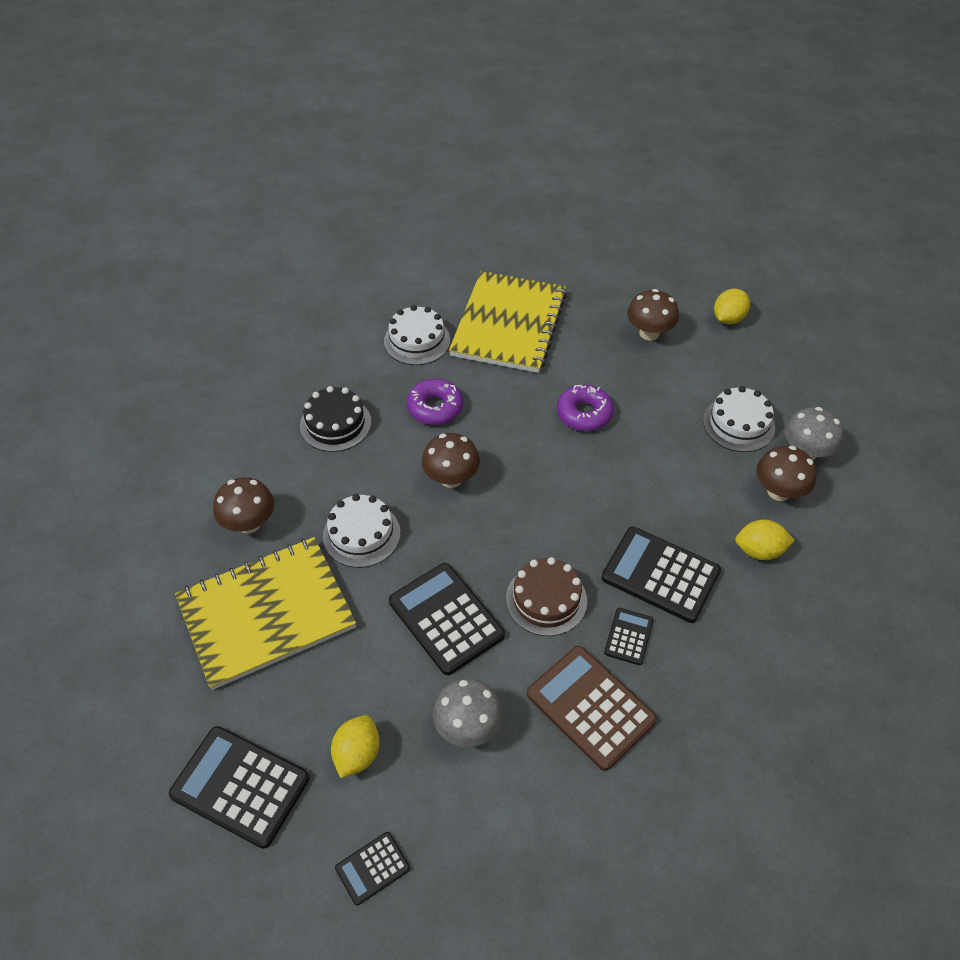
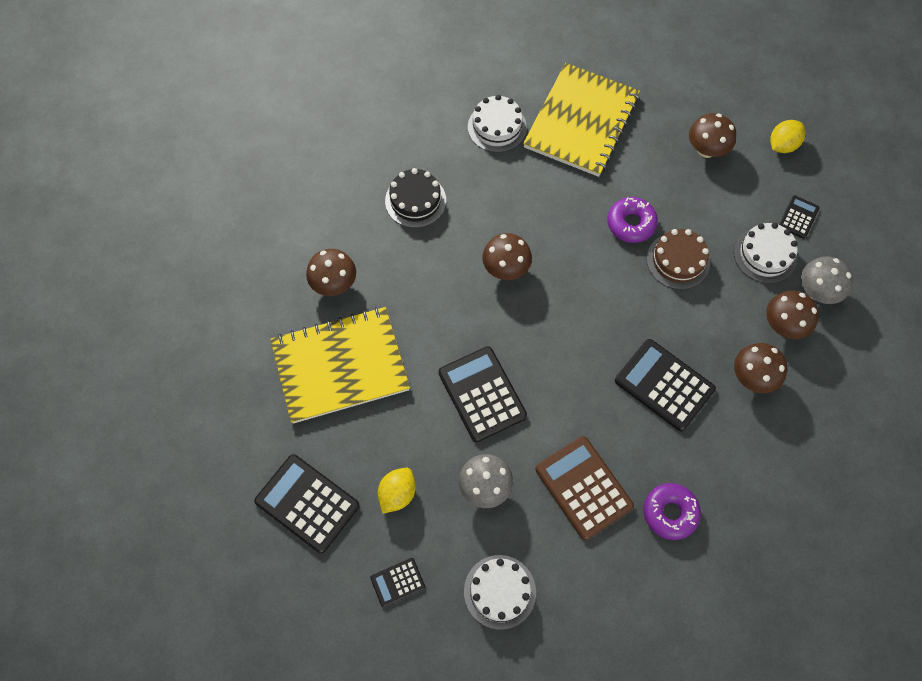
camera: 10 degrees right, 15 degrees up
(361, 534) = (424, 308): white cake -> white cake (500, 591)
(435, 408) = (502, 198): purple donut -> purple donut (670, 513)
(546, 599) = (565, 391): brown cake -> brown cake (678, 261)
(628, 636) = (626, 434): black calculator -> black calculator (798, 217)
(759, 551) = (752, 377): yellow lemon -> brown mushroom

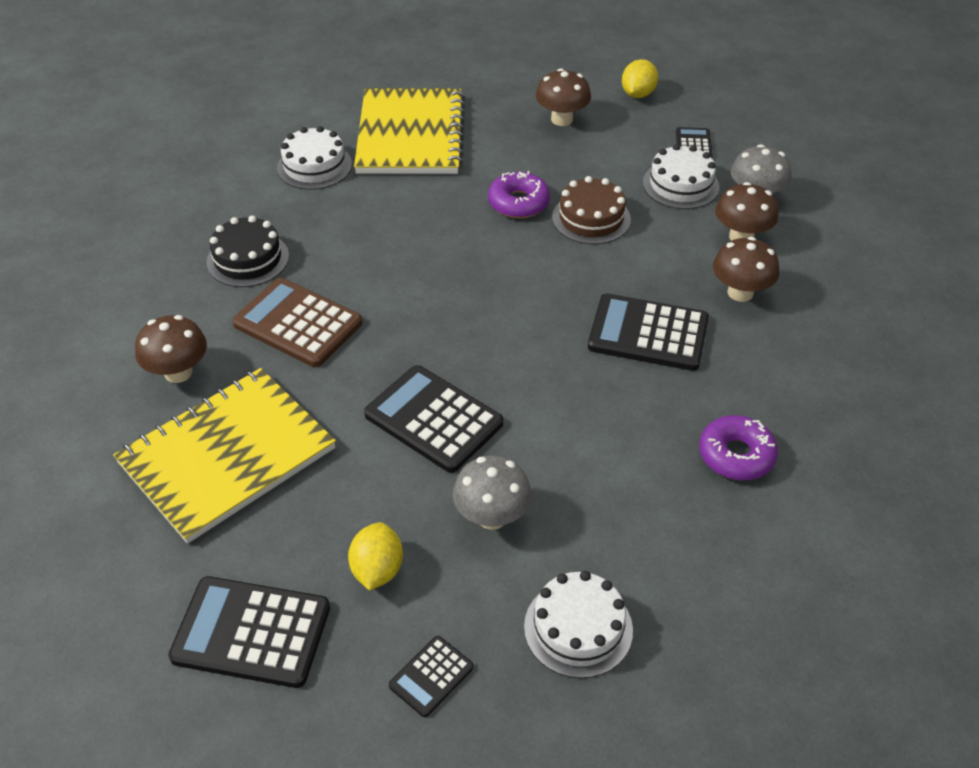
camera: 25 degrees left, 20 degrees down
(506, 268) = (395, 287): brown mushroom -> none
(583, 487) = (617, 469): brown calculator -> brown calculator (298, 323)

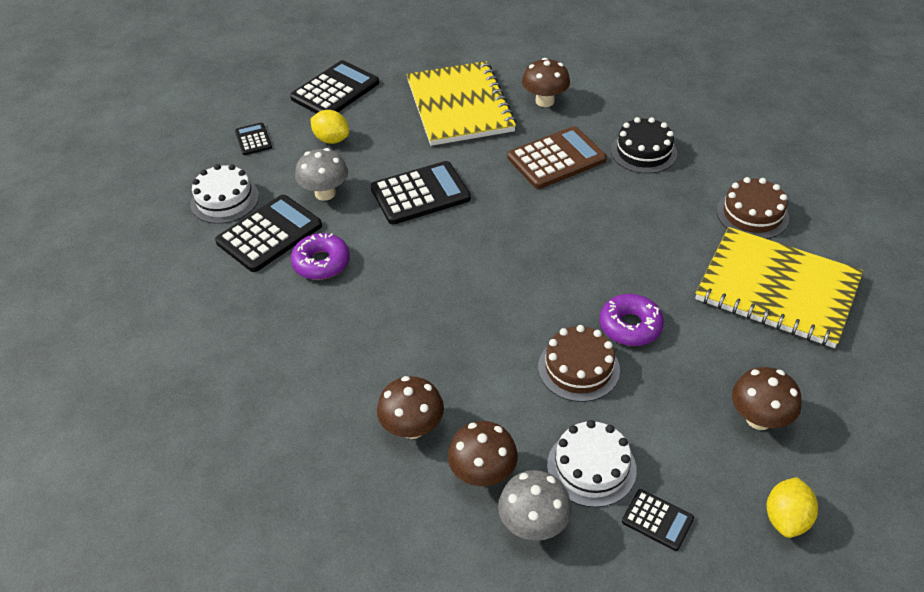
camera: 120 degrees right, 0 degrees up
(314, 166) = (752, 214): white cake -> brown cake
(638, 94) = (786, 518): yellow lemon -> yellow lemon turned 60 degrees clockwise
(648, 333) = (412, 338): black calculator -> black calculator (269, 234)
(736, 455) = (264, 330): purple donut -> purple donut (321, 263)

